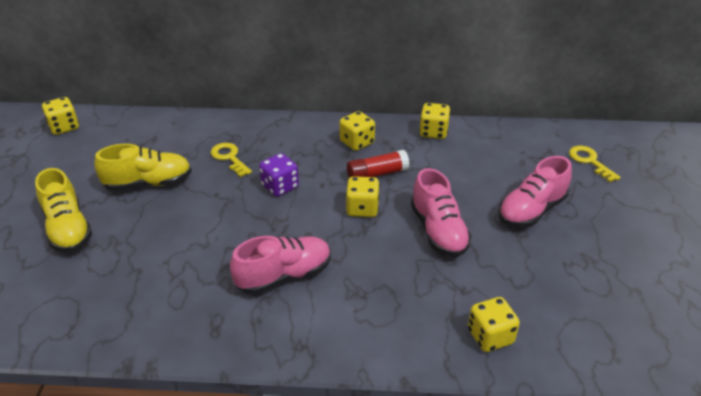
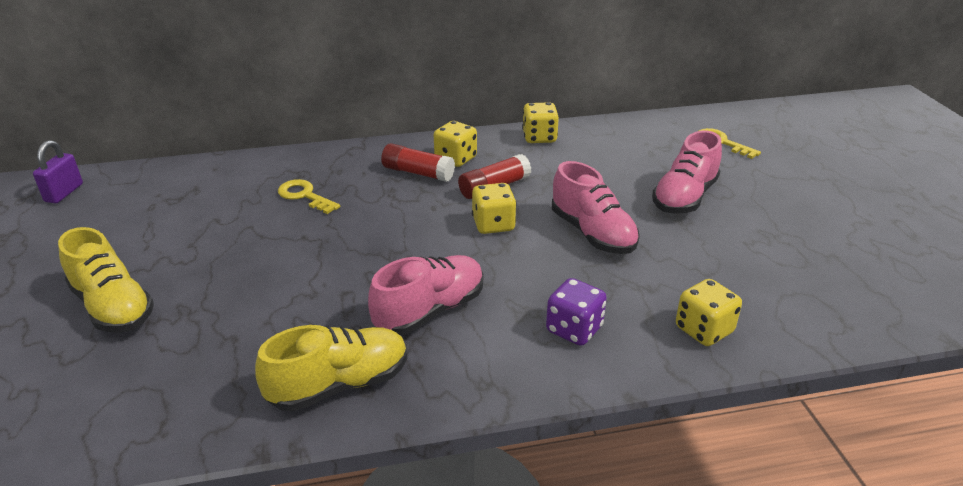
camera: 15 degrees left, 5 degrees down
(64, 127) = (64, 193): yellow dice -> purple padlock
(148, 183) = (207, 238): yellow shoe -> yellow shoe (339, 385)
(280, 187) = (382, 217): purple dice -> purple dice (574, 329)
(322, 151) = (417, 173): none -> red glue stick

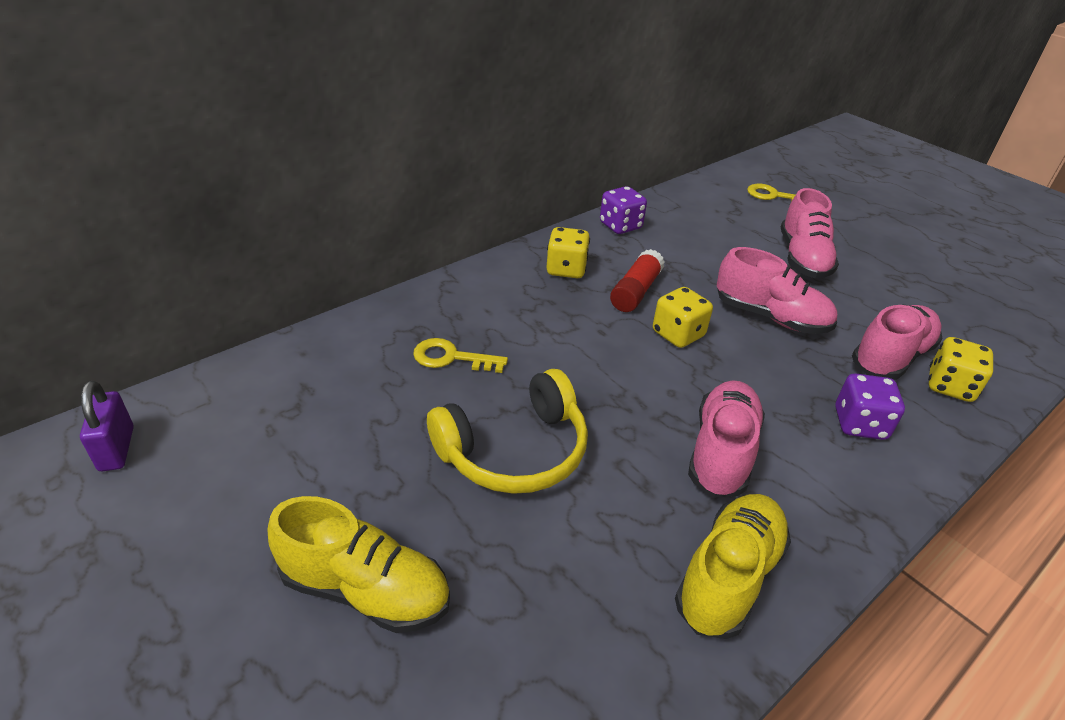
camera: 30 degrees left, 5 degrees up
(282, 263) = (515, 451): none -> yellow headphones
(417, 173) = (545, 295): red glue stick -> none
(539, 137) = (620, 226): yellow dice -> purple dice
(672, 292) = (891, 357): none -> pink shoe

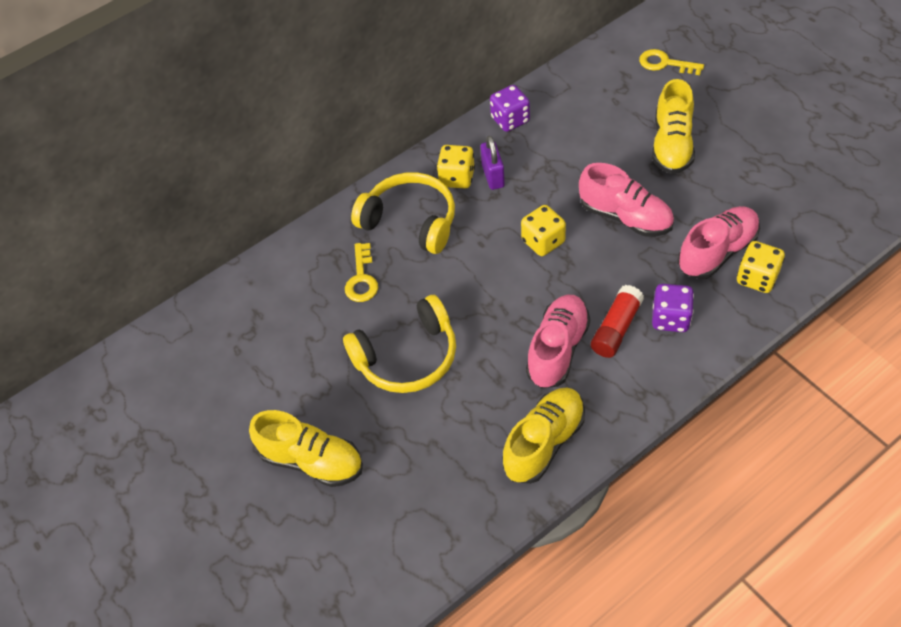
camera: 10 degrees right, 15 degrees up
(116, 449) = (139, 371): purple padlock -> purple padlock (493, 176)
(451, 358) = (362, 278): yellow key -> yellow key turned 105 degrees counterclockwise
(513, 304) = (410, 221): none -> yellow headphones
(635, 292) = (514, 198): red glue stick -> red glue stick (616, 328)
(802, 258) = (671, 145): pink shoe -> yellow shoe

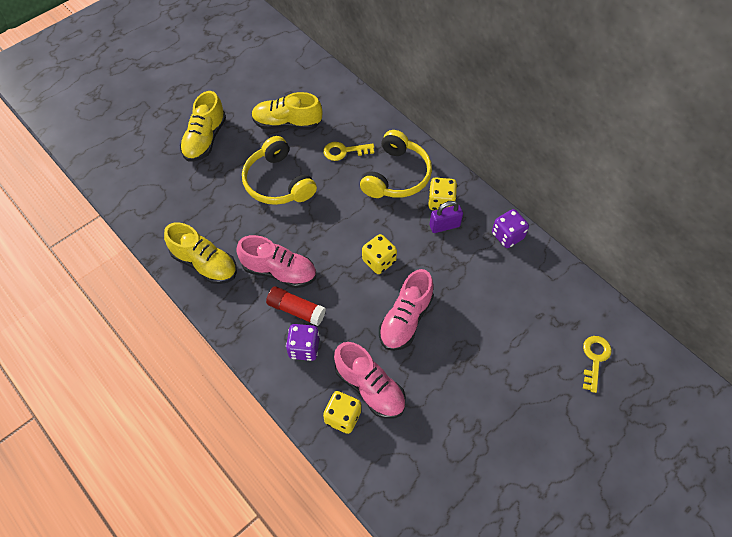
camera: 80 degrees right, 5 degrees up
(671, 145) = (489, 359): yellow shoe -> yellow shoe (287, 123)

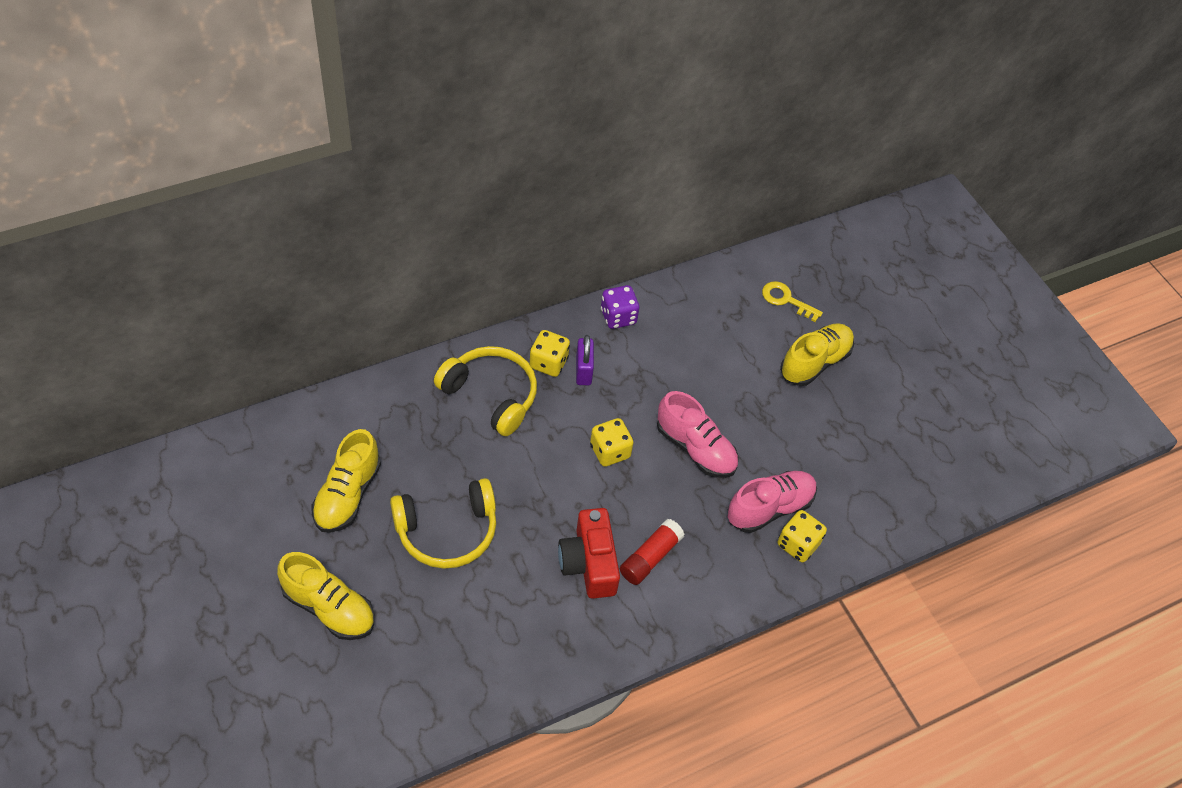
camera: 80 degrees left, 5 degrees down
(205, 263) = (548, 650): yellow shoe -> yellow shoe (814, 362)
(279, 271) = (589, 563): pink shoe -> red camera
(304, 348) = (703, 562): purple dice -> none
(344, 151) = (427, 440): yellow key -> none

